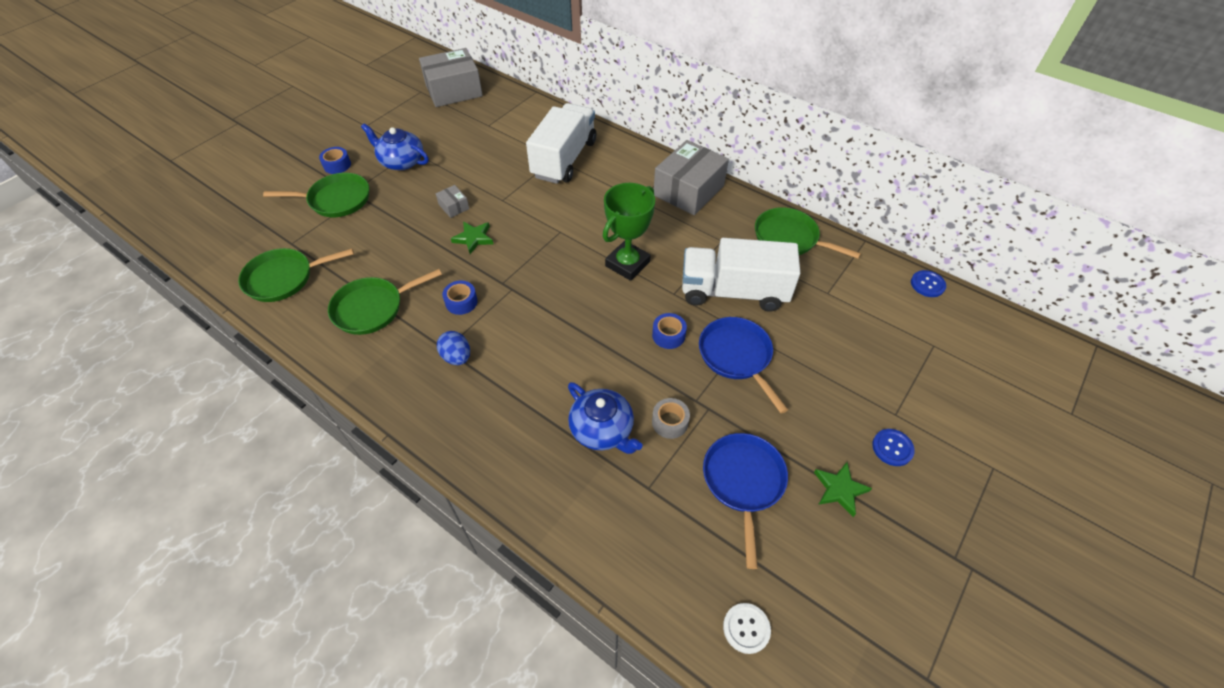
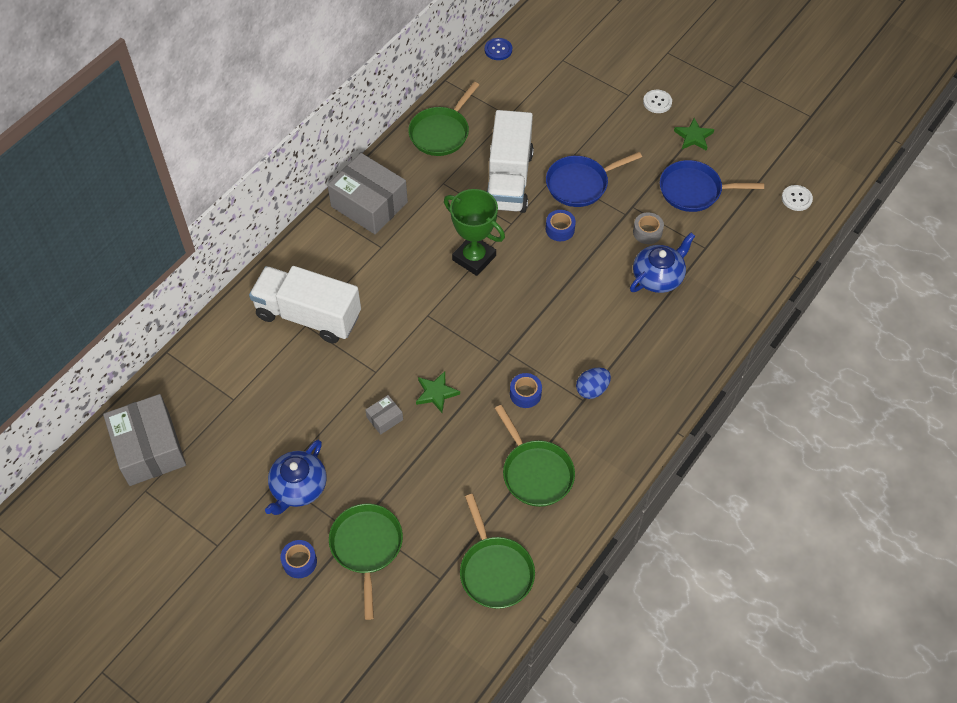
camera: 90 degrees left, 5 degrees up
(892, 448) = (657, 102): blue button -> white button

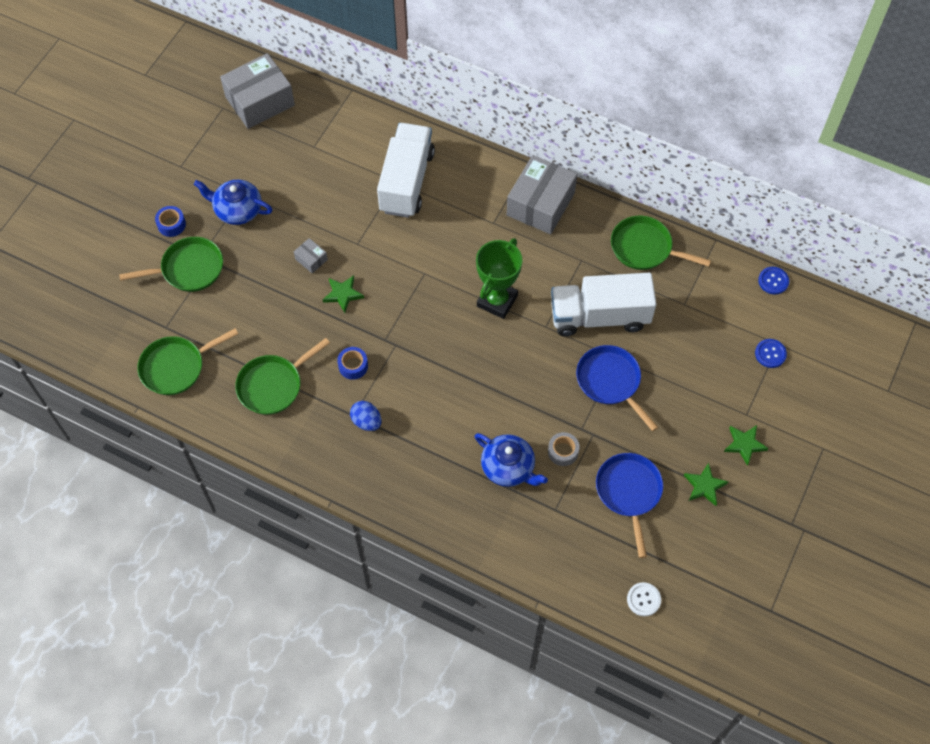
camera: 80 degrees right, 5 degrees up
(560, 229) = (548, 370): blue tape -> none
(571, 67) = (770, 354): none -> blue button
(657, 102) = (744, 444): white button -> green star

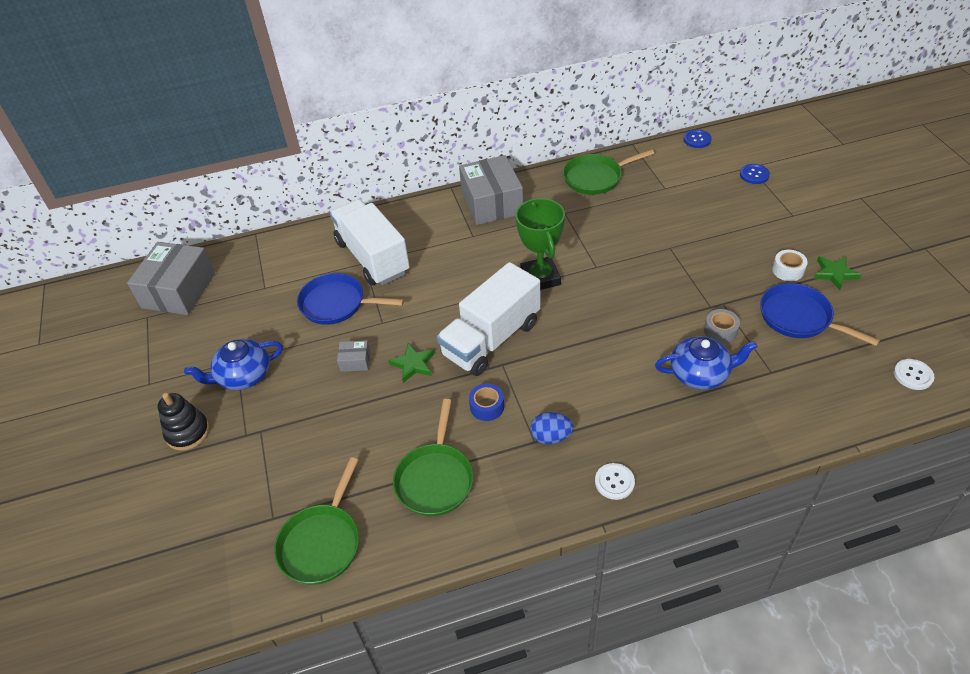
camera: 40 degrees left, 15 degrees down
(171, 224) = (188, 432): blue tape -> black stacking toy
(189, 269) = (244, 453): green pan -> none
(368, 484) = (614, 482): none -> white button
(599, 316) = (623, 234): white truck -> white truck (491, 339)
(610, 382) = (686, 264): blue pan -> blue pan (337, 304)
(675, 452) = (788, 270): none -> white tape
(744, 444) = (818, 232): green star -> none

